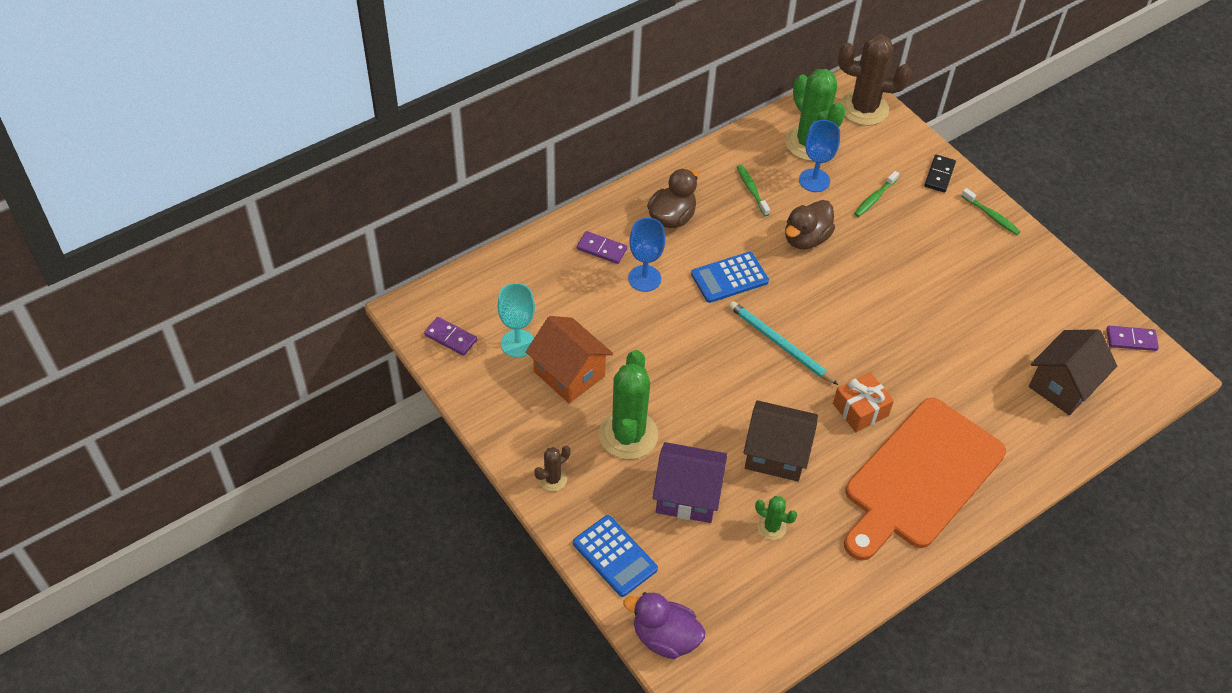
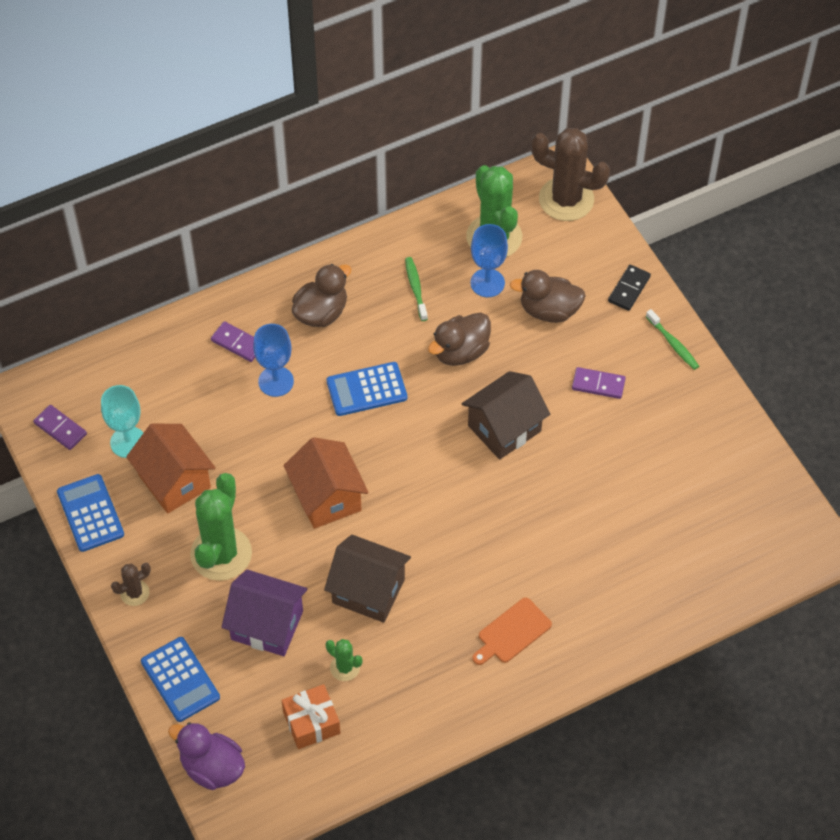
camera: 10 degrees right, 5 degrees up
(495, 410) = (90, 513): none -> blue calculator
(716, 374) = (327, 497): none -> orange house
(779, 344) = (402, 470): turquoise pencil -> none
(860, 409) = (468, 552): orange gift -> orange gift (311, 722)
(874, 198) = (549, 310): green toothbrush -> brown duck
(921, 478) = (512, 632): orange cutting board -> orange cutting board, size x0.41
(1063, 386) = (693, 548): brown house -> brown house (504, 428)
(1131, 340) = (784, 504): purple domino -> purple domino (598, 384)

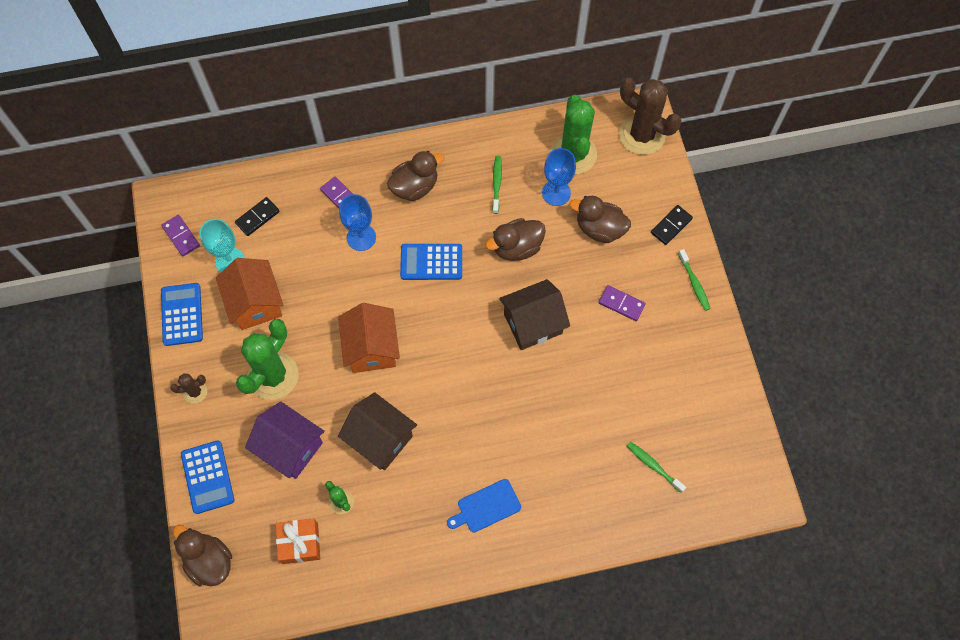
camera: 15 degrees right, 10 degrees up
(145, 387) = (257, 217): none -> black domino
(212, 767) = (209, 561): purple duck -> brown duck
(512, 632) = (486, 507): orange cutting board -> blue cutting board
(685, 545) = (653, 466): none -> green toothbrush

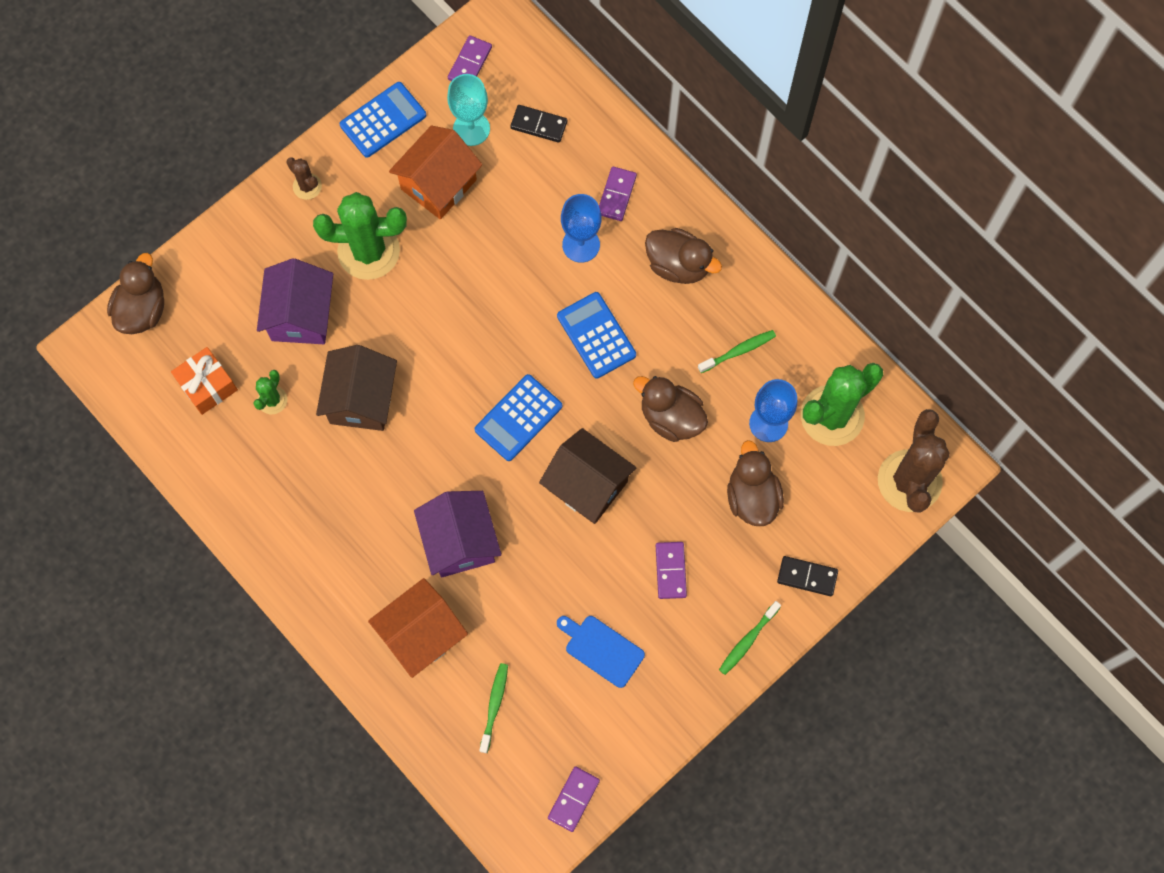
camera: 60 degrees right, 5 degrees up
(207, 477) = (225, 254): blue calculator -> blue calculator (518, 418)
(371, 348) = (457, 332): orange house -> orange house (421, 634)
(486, 507) = (348, 551): blue cutting board -> blue cutting board (602, 649)
(524, 427) = (460, 542): none -> purple house
(745, 448) = (573, 799): none -> purple domino

